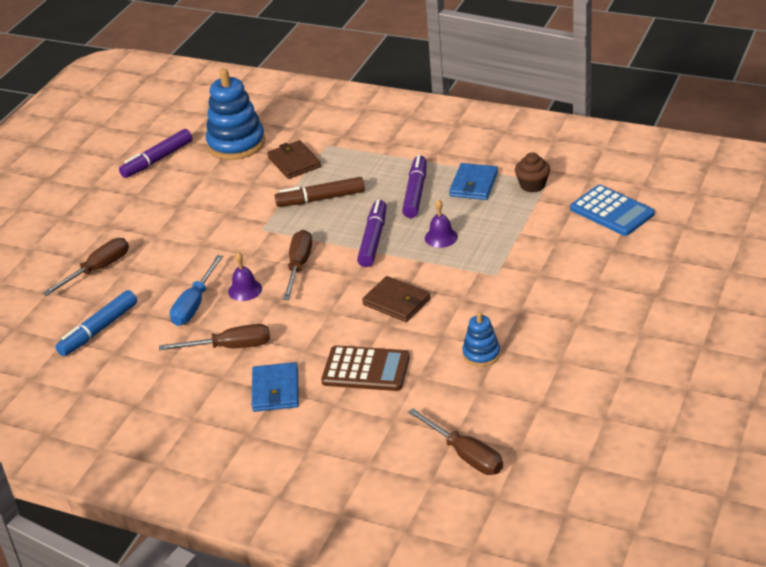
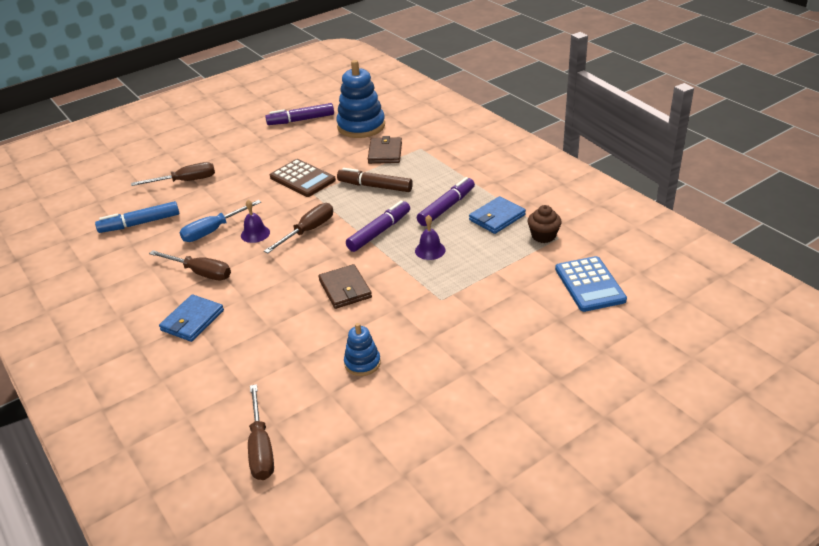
camera: 30 degrees right, 0 degrees up
(366, 369) = (267, 334): brown calculator -> brown calculator (302, 179)

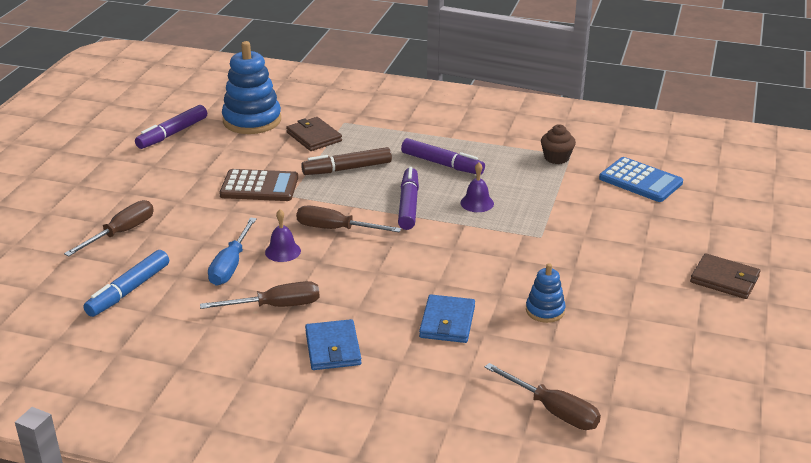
camera: 40 degrees left, 5 degrees down
(308, 231) = (336, 229): brown screwdriver -> brown screwdriver turned 75 degrees counterclockwise
(345, 289) = (445, 262): brown wallet -> brown wallet (724, 279)
(446, 207) = (442, 164): purple marker -> purple marker turned 120 degrees clockwise
(497, 217) = (498, 157): blue wallet -> blue wallet (447, 322)

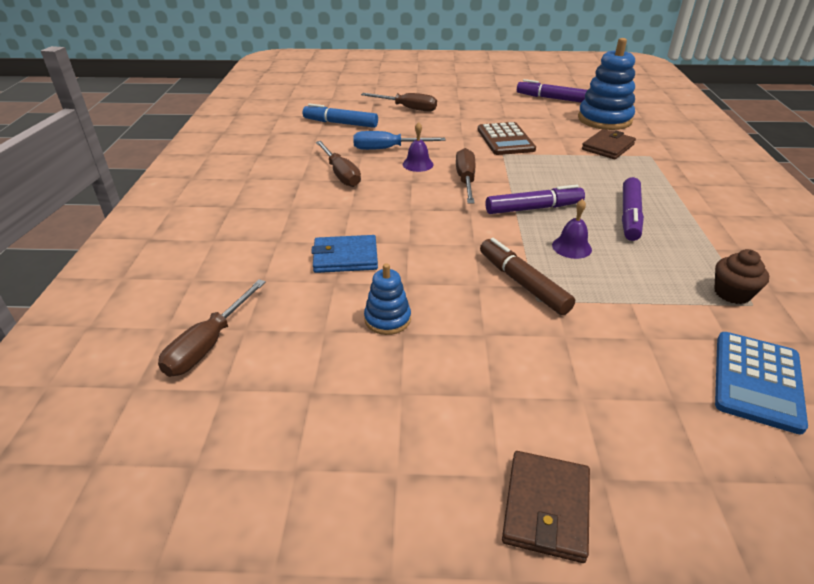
camera: 75 degrees right, 5 degrees up
(333, 348) = (291, 206): blue wallet -> none
(347, 169) = (569, 170): brown marker -> brown marker (523, 283)

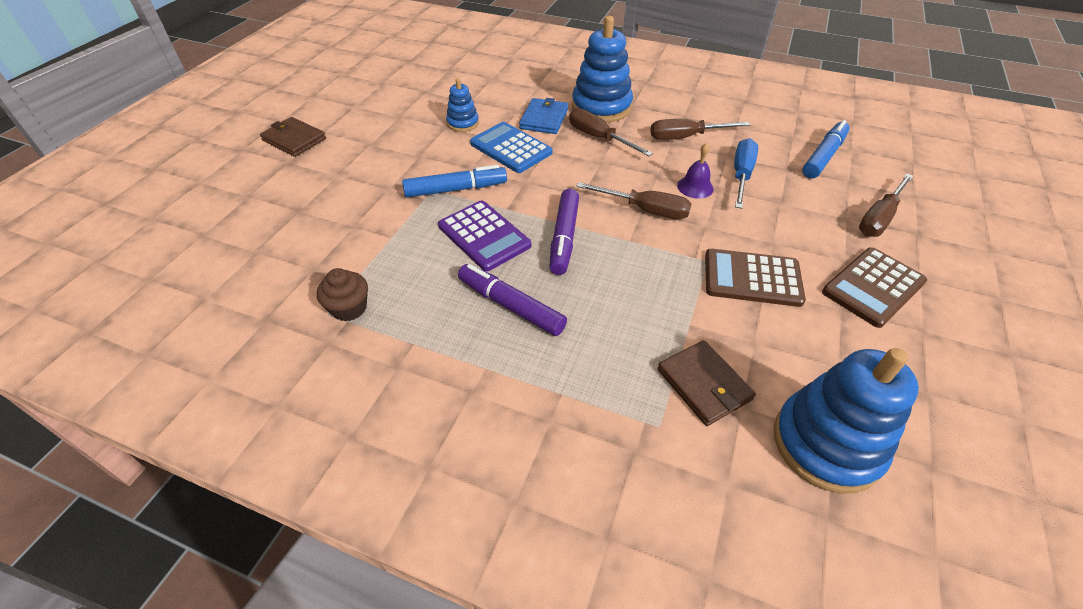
camera: 110 degrees right, 10 degrees up
(209, 344) = (487, 67): brown screwdriver -> brown screwdriver (599, 138)
(301, 225) = (601, 107): none -> blue stacking toy
(478, 110) = (873, 287): none -> brown calculator
(523, 283) = (455, 189): brown marker -> blue marker
(551, 98) = (946, 411): purple marker -> none
(571, 247) = (484, 236): purple bell -> purple calculator
(757, 381) = (270, 259): blue calculator -> blue calculator (511, 148)

